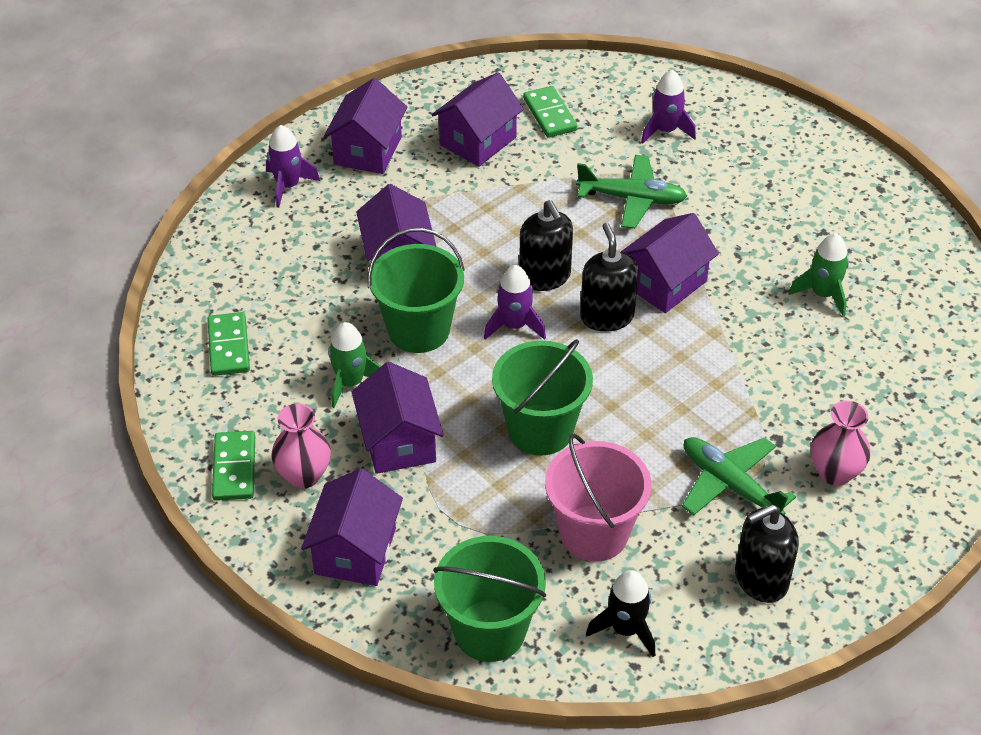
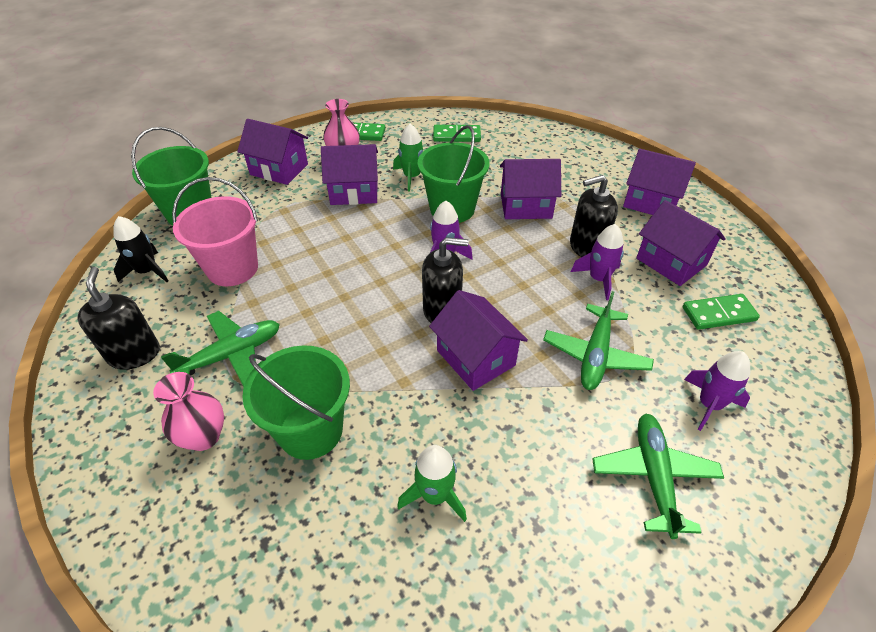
camera: 100 degrees right, 0 degrees up
(288, 186) = (607, 164): purple rocket -> purple rocket (598, 279)
(540, 430) = (337, 255): green bucket -> green bucket (310, 430)
(545, 276) = (496, 280): black soap dispenser -> black soap dispenser (587, 247)
(751, 167) = (654, 476): none -> green plane

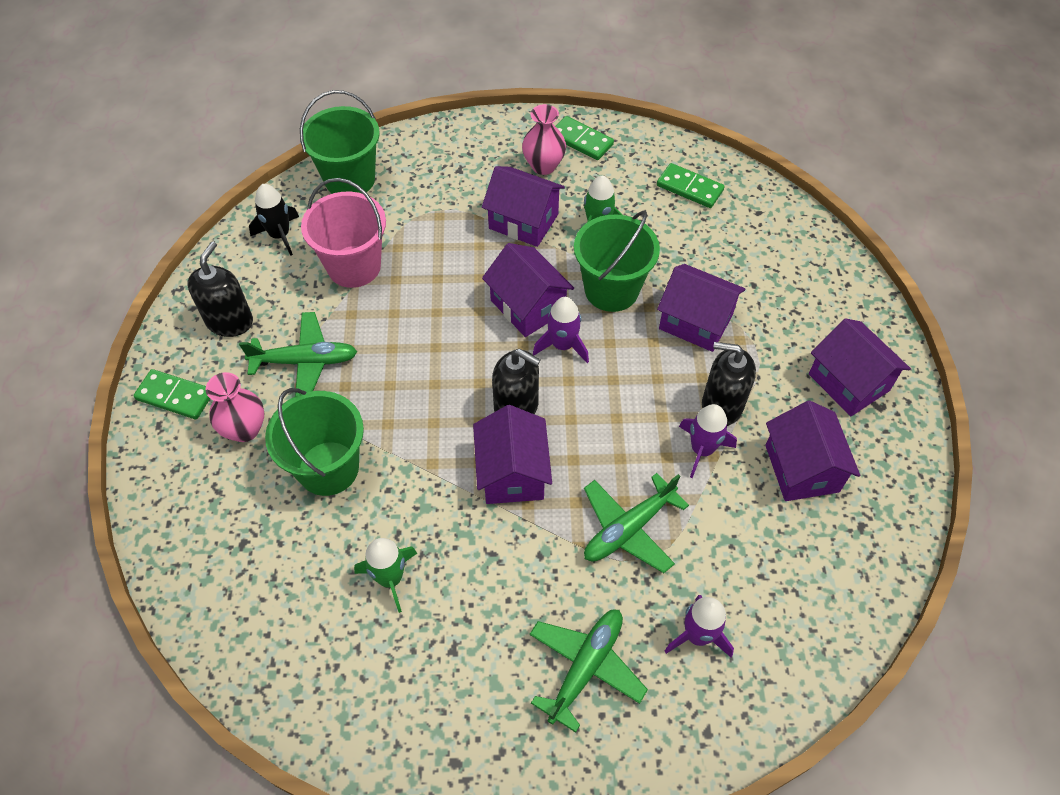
camera: 30 degrees right, 10 degrees up
(279, 169) = (465, 157): purple house -> purple house (528, 306)
(718, 314) = (798, 552): green domino -> green domino (175, 396)

